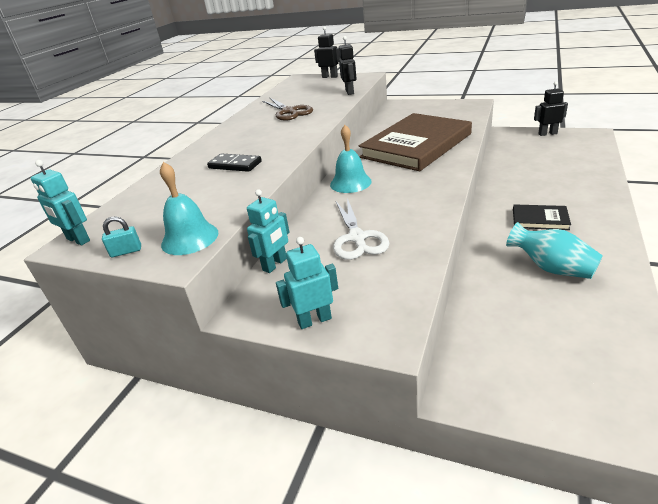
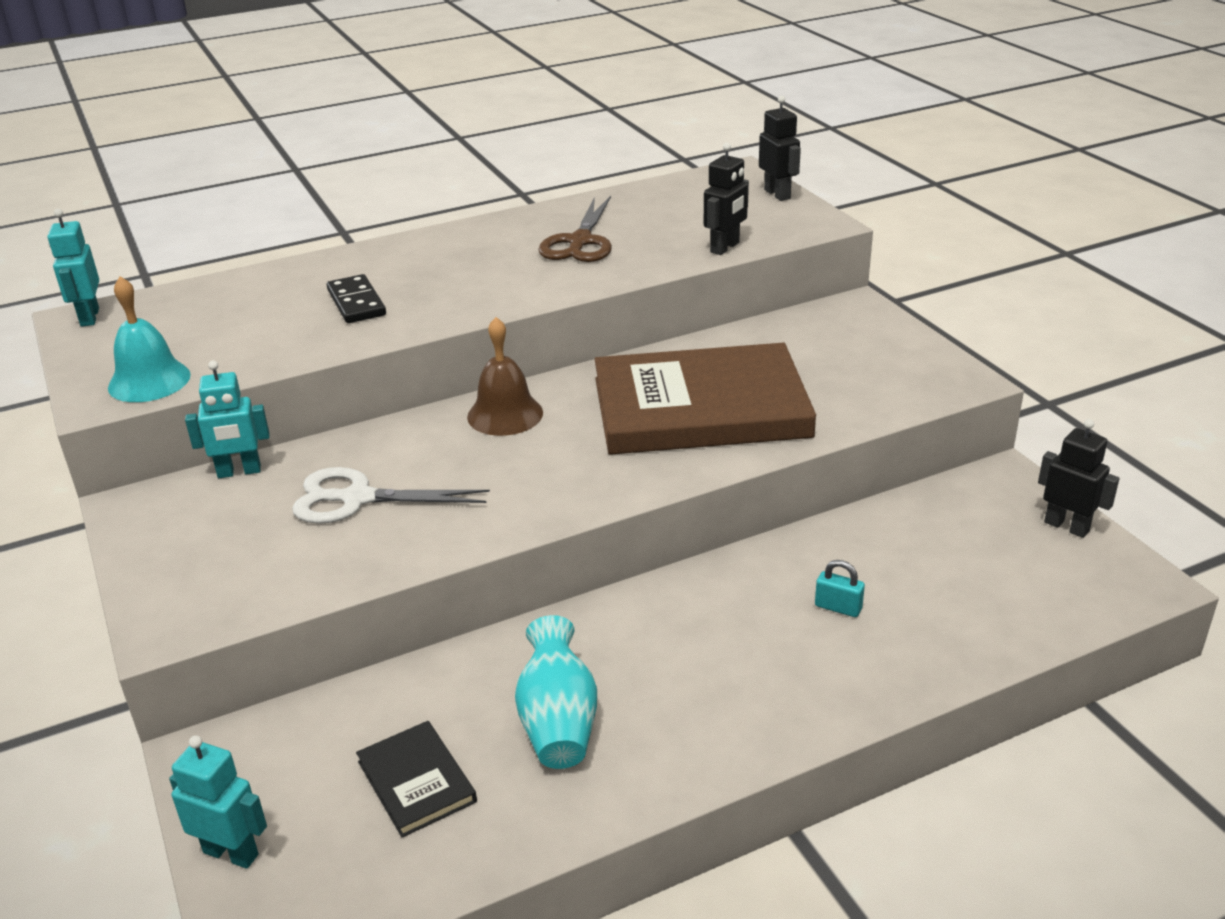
camera: 40 degrees right, 0 degrees up
(126, 251) = (91, 360): turquoise padlock -> turquoise padlock (838, 607)
(314, 320) = (155, 560): turquoise robot -> turquoise robot (231, 853)
(350, 183) = (505, 414): turquoise bell -> brown bell
(357, 238) = (357, 498): white scissors -> white scissors turned 60 degrees clockwise
(540, 219) = (699, 653): black book -> black book (416, 781)

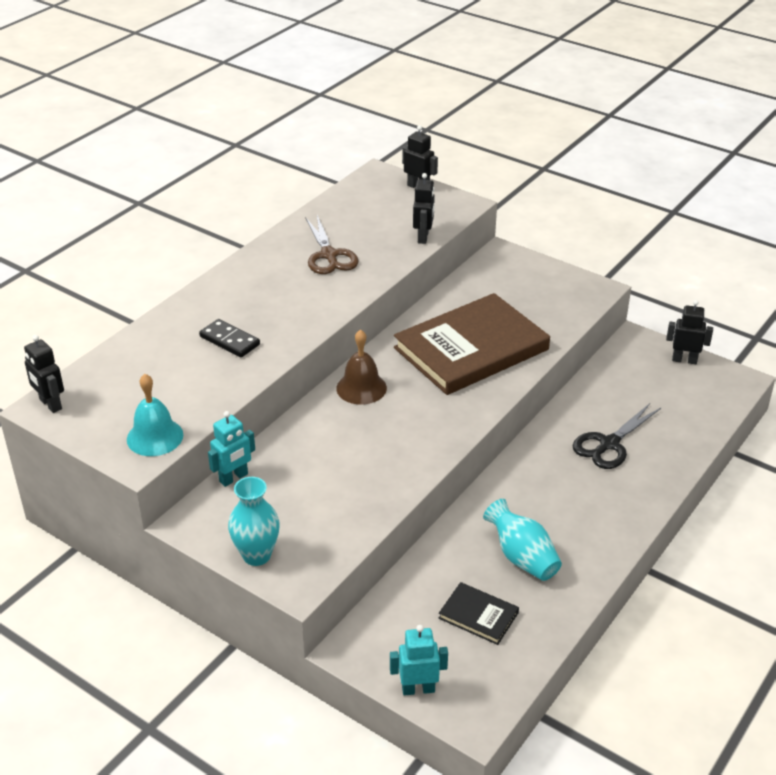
camera: 30 degrees left, 5 degrees up
(89, 317) = (50, 404): turquoise robot -> black robot
(160, 572) = (256, 555): none -> turquoise vase
(357, 498) = (327, 470): white scissors -> none
(838, 607) = (609, 444): turquoise padlock -> black scissors

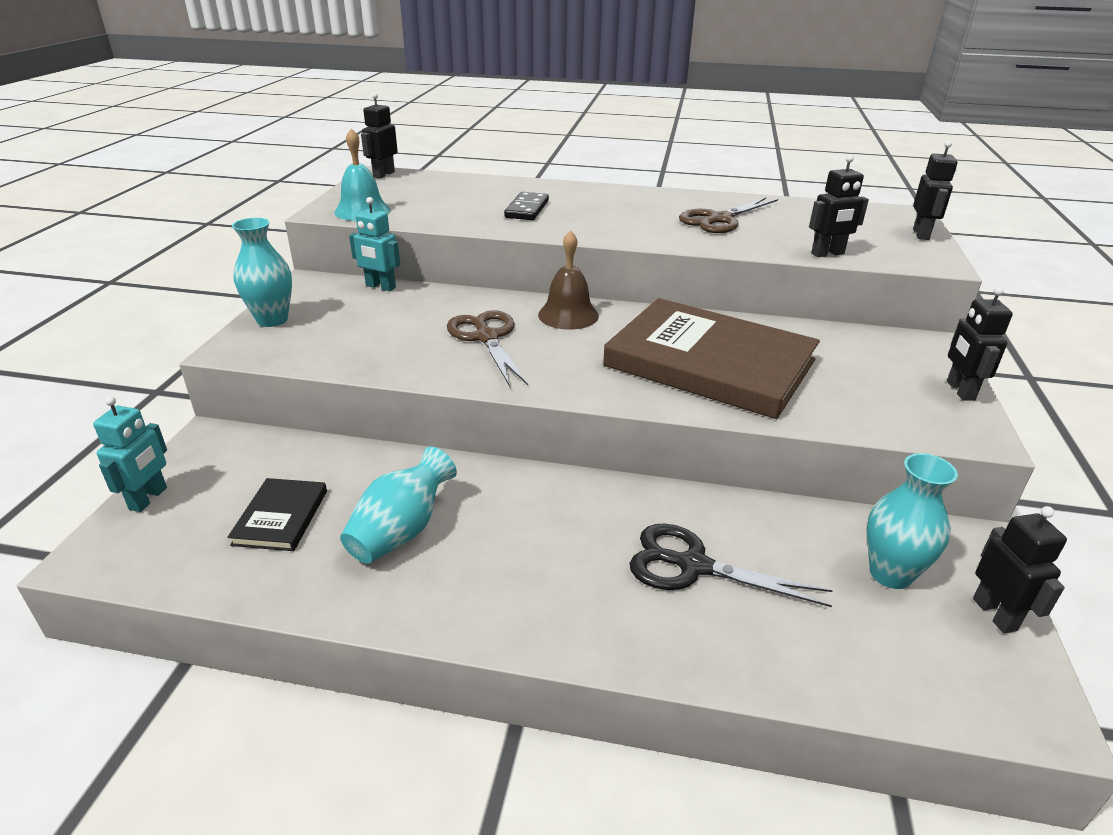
camera: 65 degrees right, 5 degrees down
(370, 438) = (487, 337): none -> brown scissors
(418, 689) = (149, 498): turquoise robot -> turquoise robot turned 45 degrees clockwise
(556, 271) = (960, 390): none -> black robot
(645, 378) = (890, 574): none -> turquoise vase

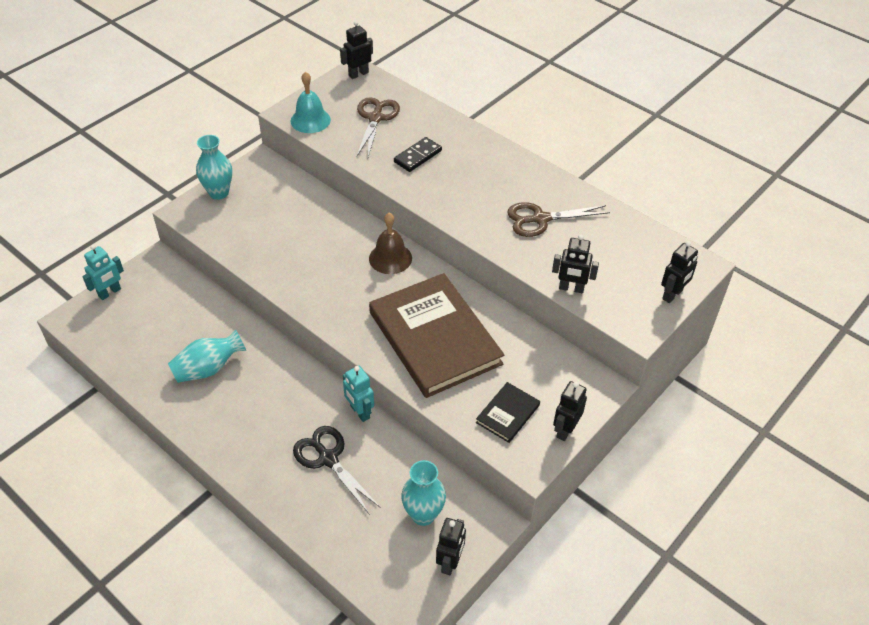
camera: 30 degrees right, 15 degrees up
(281, 517) = (160, 333): black book -> black book (507, 414)
(380, 287) = (299, 183): turquoise robot -> turquoise robot (359, 412)
(487, 337) = (324, 259): brown scissors -> brown scissors (375, 118)

